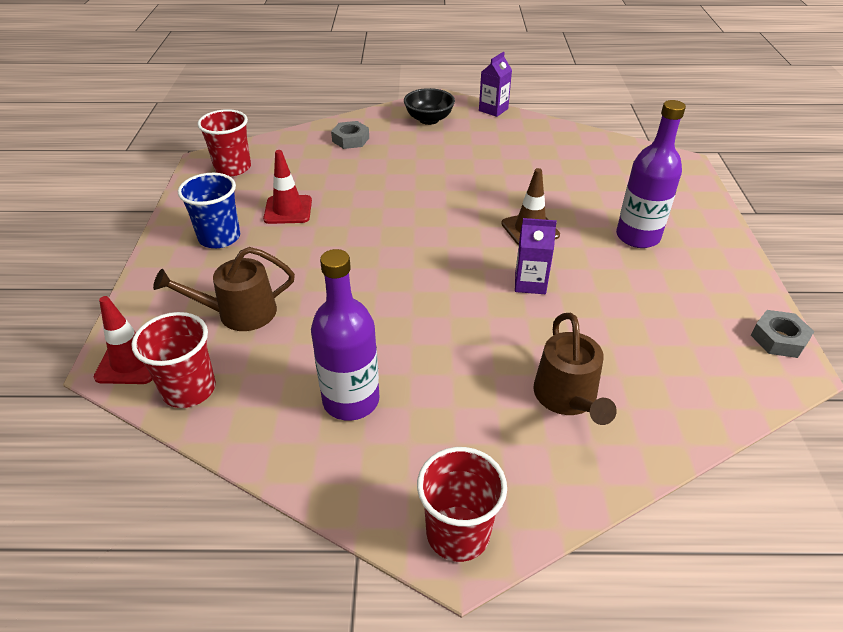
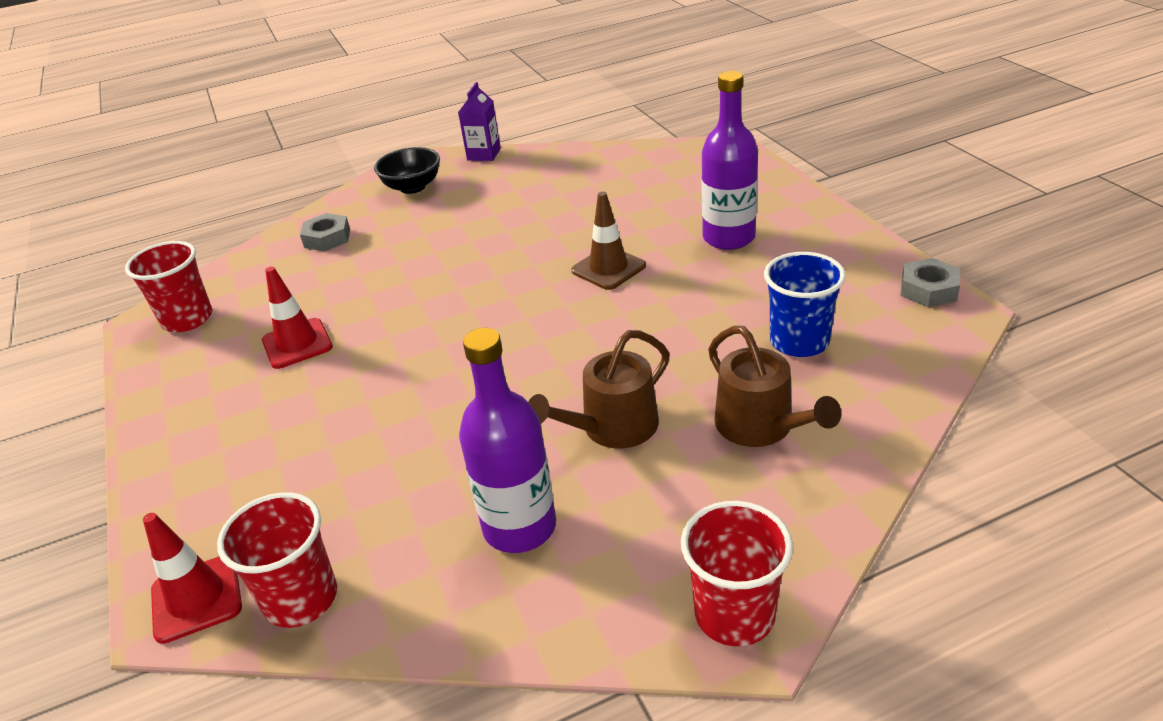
camera: 20 degrees left, 5 degrees down
(219, 237) = (224, 407): blue cup -> blue cup (799, 341)
(240, 313) = (311, 484): brown watering can -> brown watering can (613, 427)
(530, 283) = (645, 324): purple carton -> none

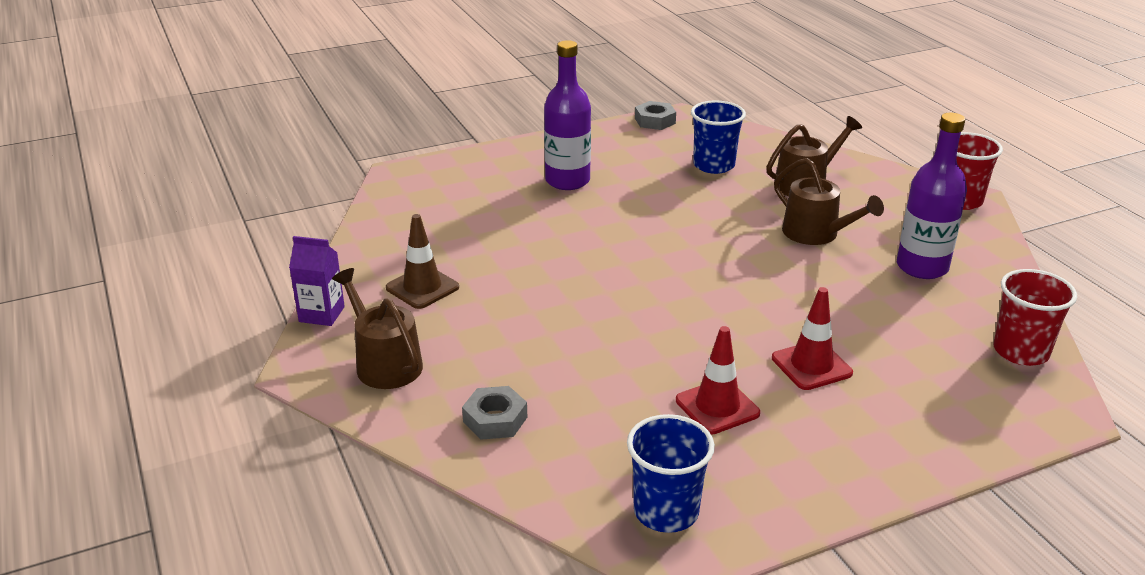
camera: 95 degrees left, 5 degrees down
(187, 319) = (666, 511): red cup -> blue cup
(196, 598) = (1045, 403): red traffic cone -> red traffic cone (811, 366)
(412, 187) = (385, 363): black bowl -> brown watering can
(608, 268) = (604, 234): brown traffic cone -> brown traffic cone (422, 288)

